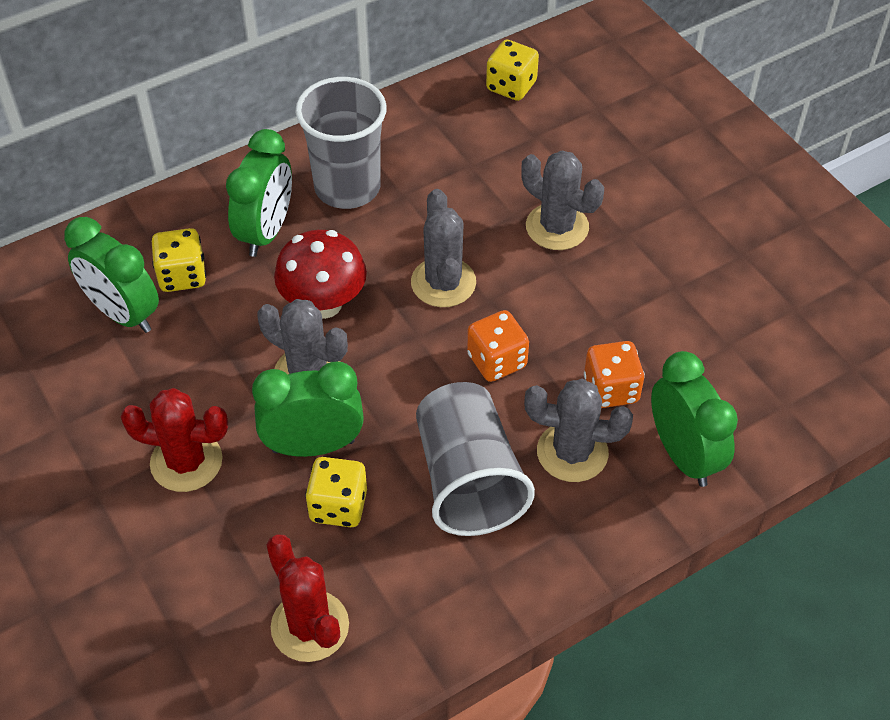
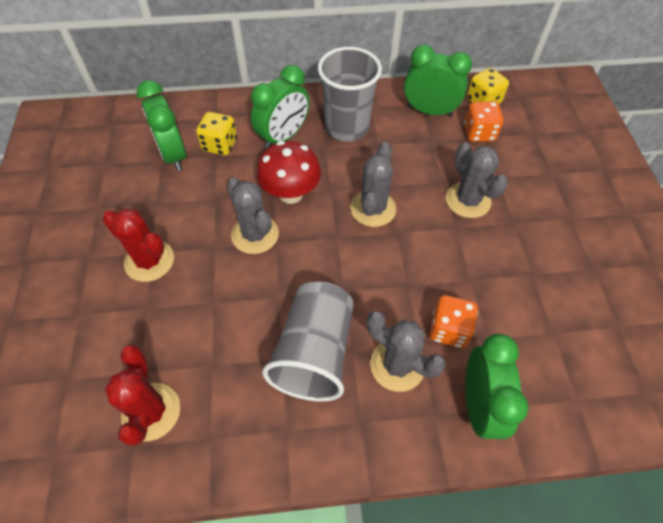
camera: 25 degrees right, 5 degrees up
(313, 446) = (230, 284): green clock -> green clock (429, 111)
(338, 506) = (220, 332): yellow dice -> none
(497, 361) = (379, 275): orange dice -> orange dice (479, 133)

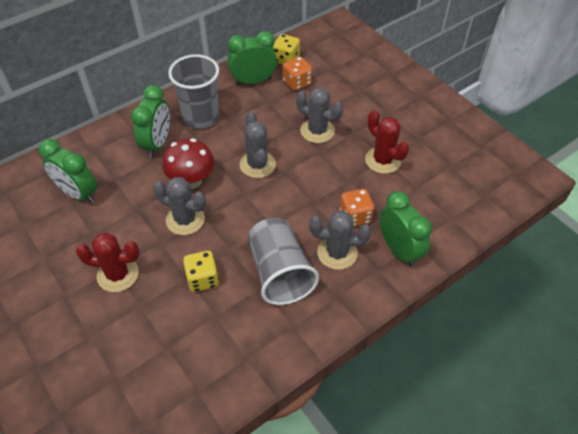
camera: 30 degrees left, 5 degrees down
(151, 411) = (194, 365): red cactus -> red cactus (383, 160)
(220, 145) = (111, 170): yellow dice -> yellow dice (203, 279)

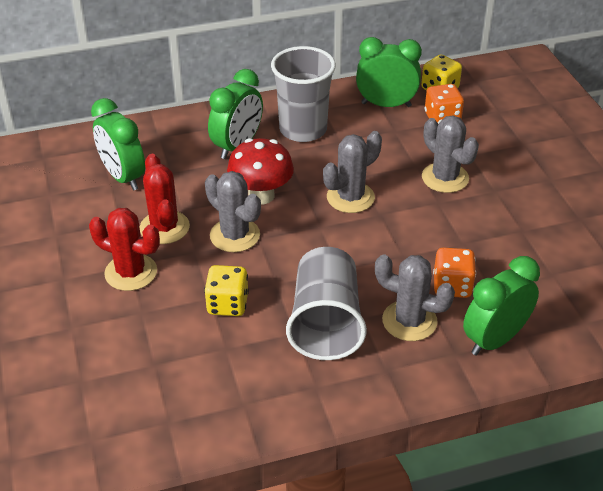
camera: 20 degrees right, 10 degrees down
(257, 164) = (350, 197): grey cactus -> grey cactus turned 45 degrees clockwise
(383, 160) = (518, 231): red cactus -> red cactus (164, 227)
(399, 250) = (494, 339): green clock -> green clock turned 120 degrees counterclockwise

